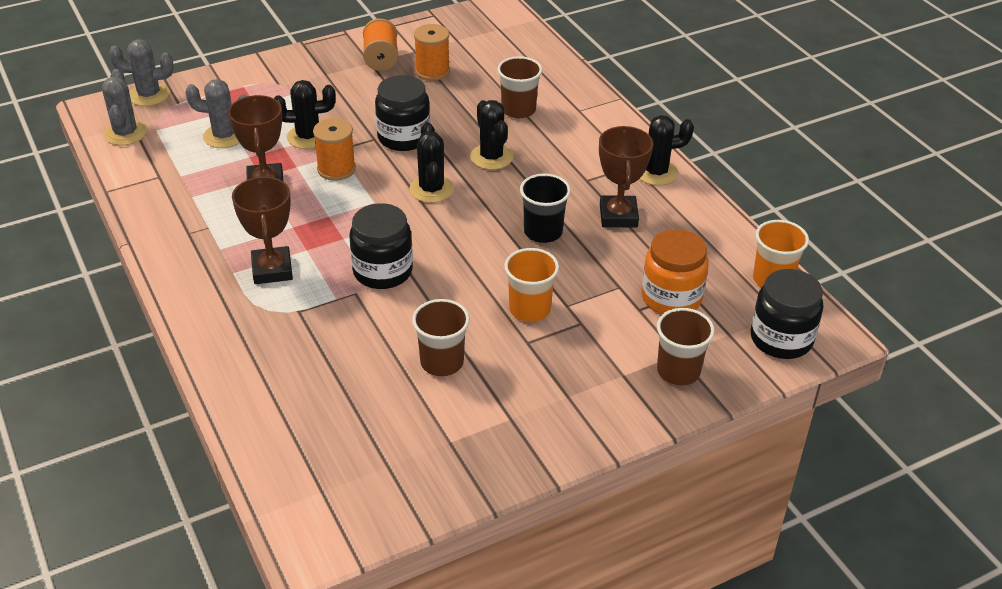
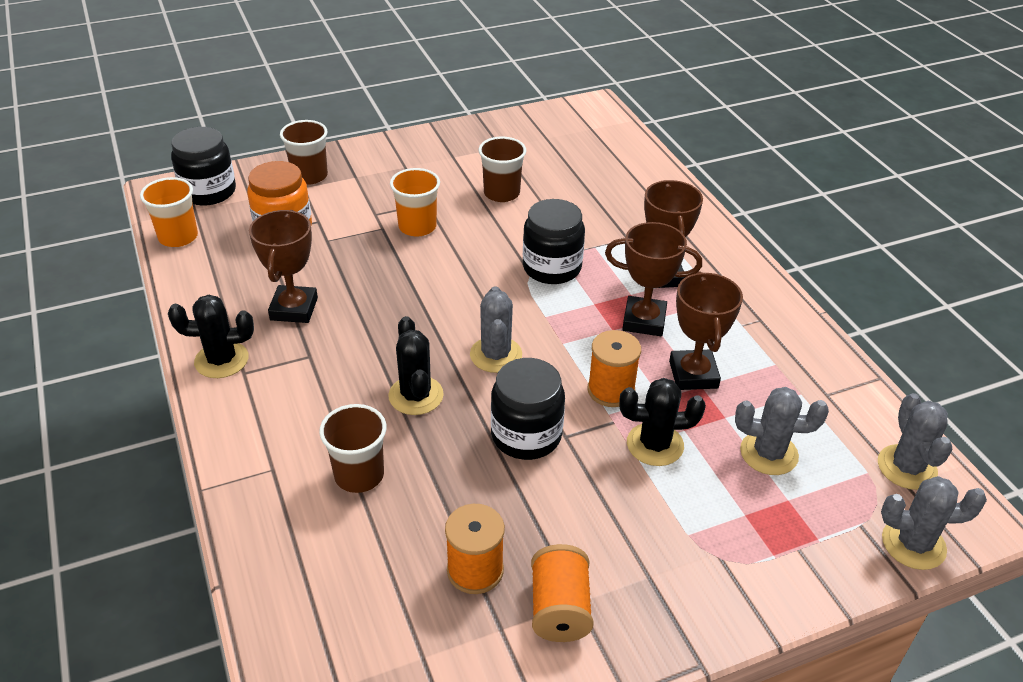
camera: 175 degrees left, 0 degrees up
(298, 225) = (644, 321): none -> brown trophy
(431, 189) = (496, 355): black cactus -> grey cactus
(543, 232) = (382, 296): black cup -> none

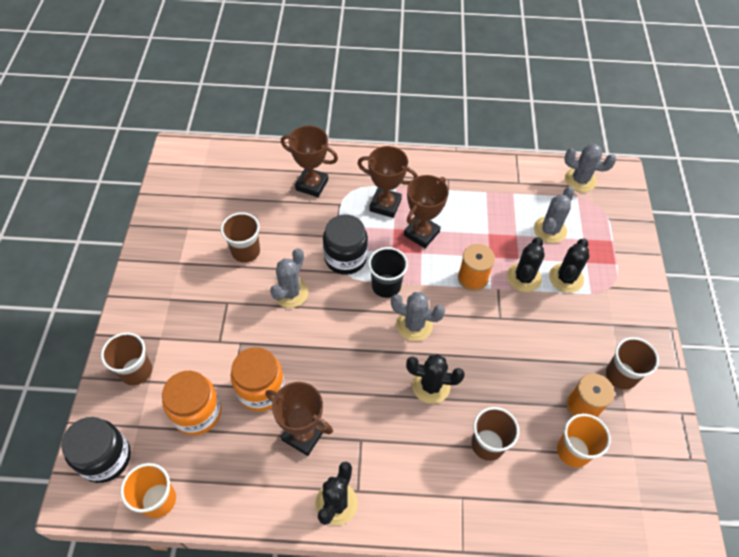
camera: 65 degrees left, 15 degrees up
(333, 261) = (261, 389): none -> orange jar
(417, 227) = (253, 319): orange cup -> orange cup (573, 451)
(526, 435) = (491, 338): black jar -> none
(537, 313) = (386, 286): none -> black cup
(559, 609) = (621, 375): orange spool -> brown cup
(693, 374) = (478, 232): brown trophy -> brown trophy (312, 185)
(693, 495) = (566, 278): none -> black cactus
(913, 544) = (627, 205): grey cactus -> grey cactus (290, 293)

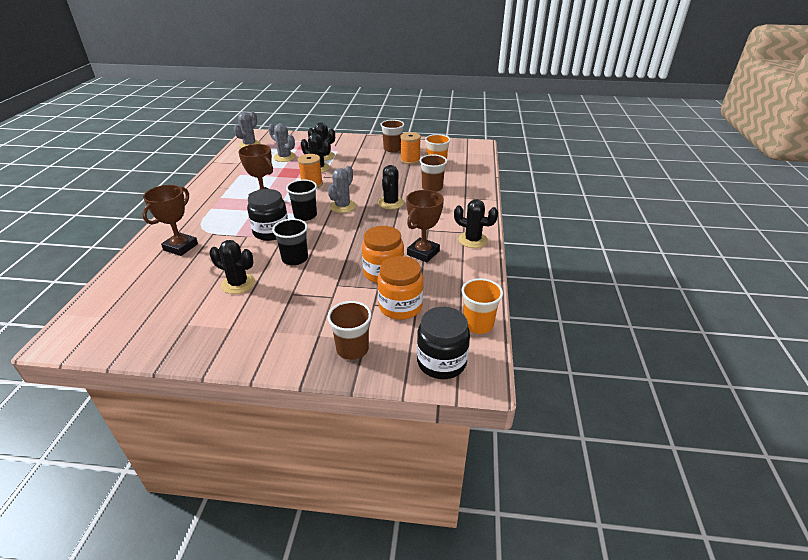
camera: 85 degrees left, 20 degrees down
(246, 251) = (238, 284): brown cup -> black cactus
(290, 293) = (295, 259): grey cactus -> black cup
(385, 205) = (227, 213): brown trophy -> none

